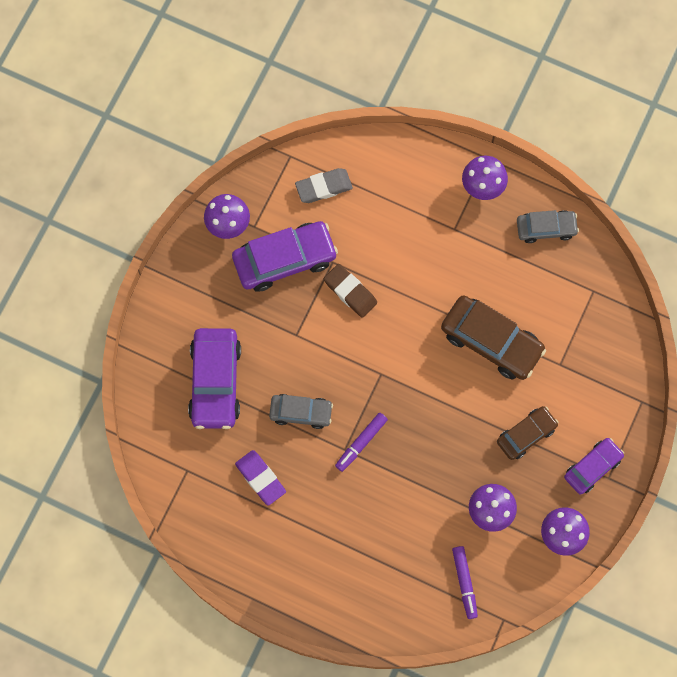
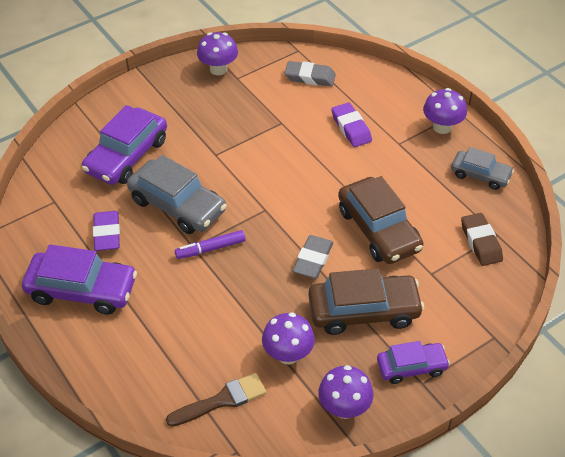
camera: 30 degrees right, 25 degrees down
(285, 260) = (244, 106): purple car -> purple car (82, 290)
(301, 412) = (177, 205): grey car -> grey car, size x1.67
(350, 292) = (281, 146): brown eraser -> brown eraser (481, 242)
(400, 233) = (351, 128): none -> purple eraser
(454, 405) = (313, 260): none -> grey eraser
(464, 583) = (221, 400): purple marker -> brown brush
(526, 435) = (364, 311): brown car -> brown car, size x1.67

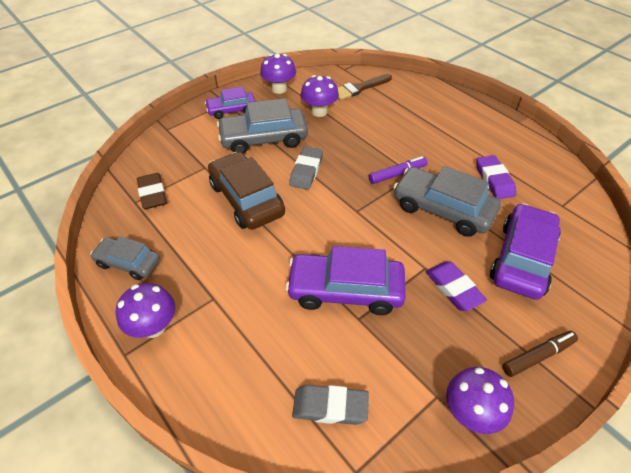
camera: 175 degrees right, 0 degrees up
(82, 290) = (488, 139): purple car -> purple car (345, 290)
(156, 93) = (538, 356): none -> brown marker
(351, 128) = (270, 316): purple eraser -> purple eraser (453, 288)
(364, 311) = (263, 139): brown car -> grey car

